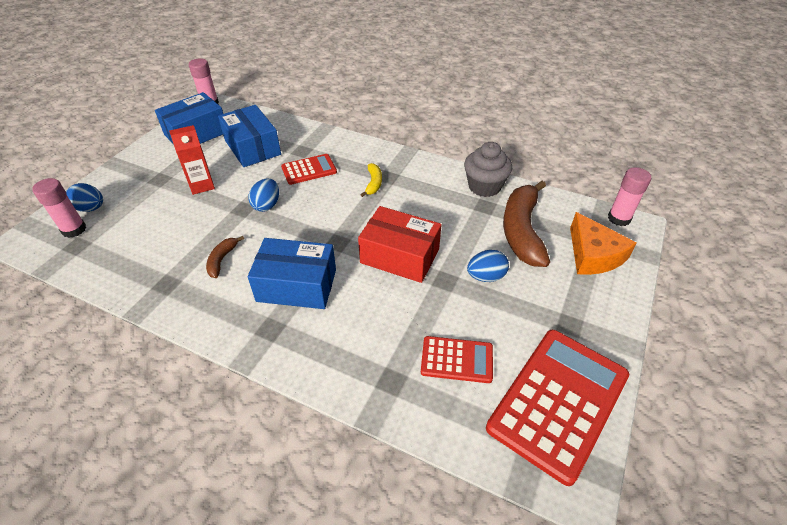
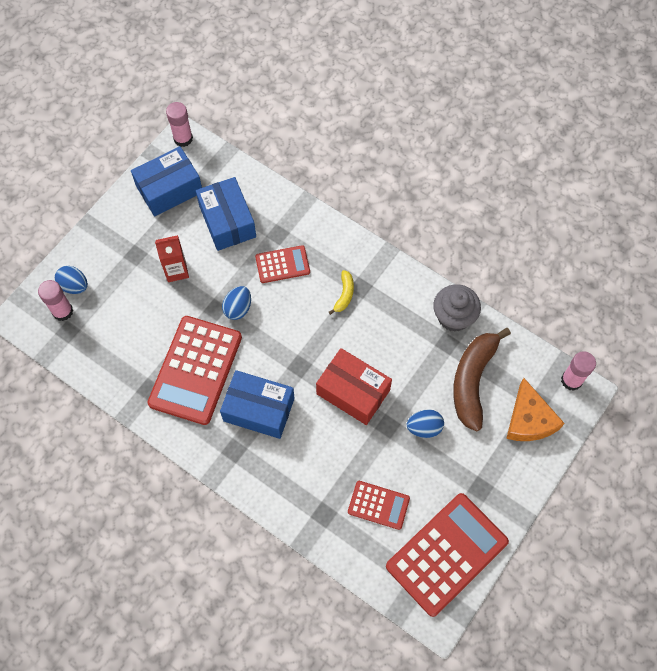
camera: 10 degrees right, 20 degrees up
(222, 260) = (195, 370): brown banana -> red calculator

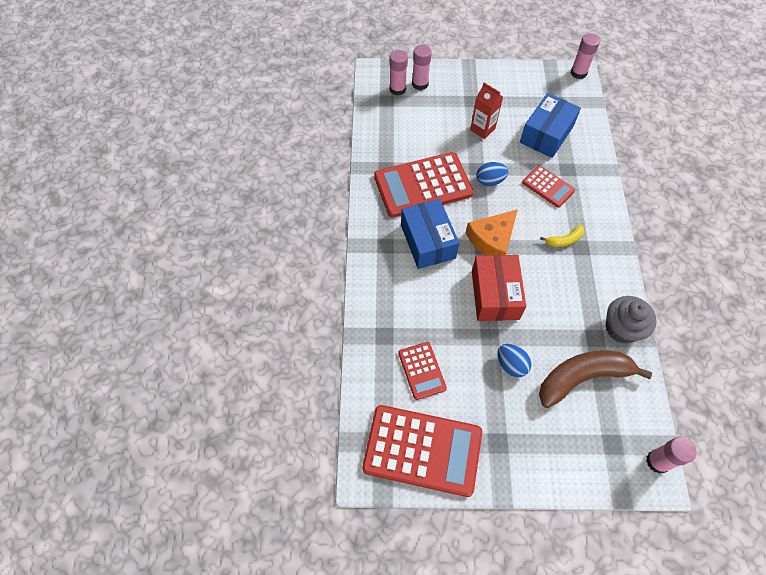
camera: 55 degrees right, 5 degrees down
(74, 286) = (420, 84): blue egg -> pink glue stick
(169, 189) = (535, 89): blue box -> none
(529, 420) = (590, 446): orange cheese -> orange cheese (492, 239)

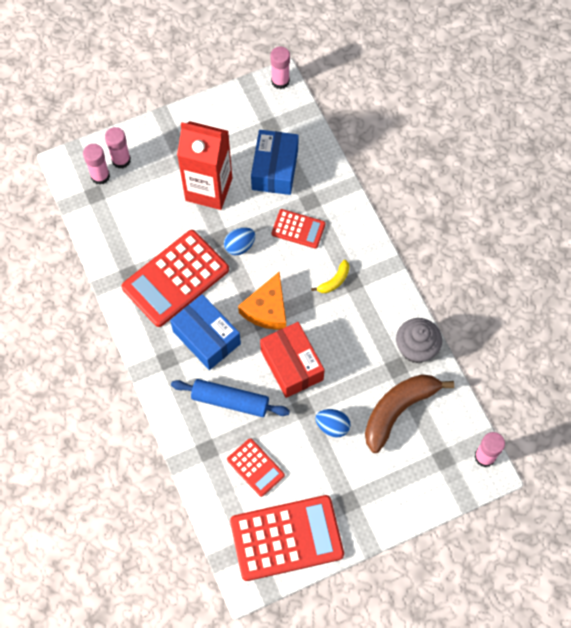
camera: 25 degrees left, 5 degrees up
(425, 302) = (230, 401): none -> blue rolling pin
(482, 129) = (209, 189): red carton -> red carton, size x1.88

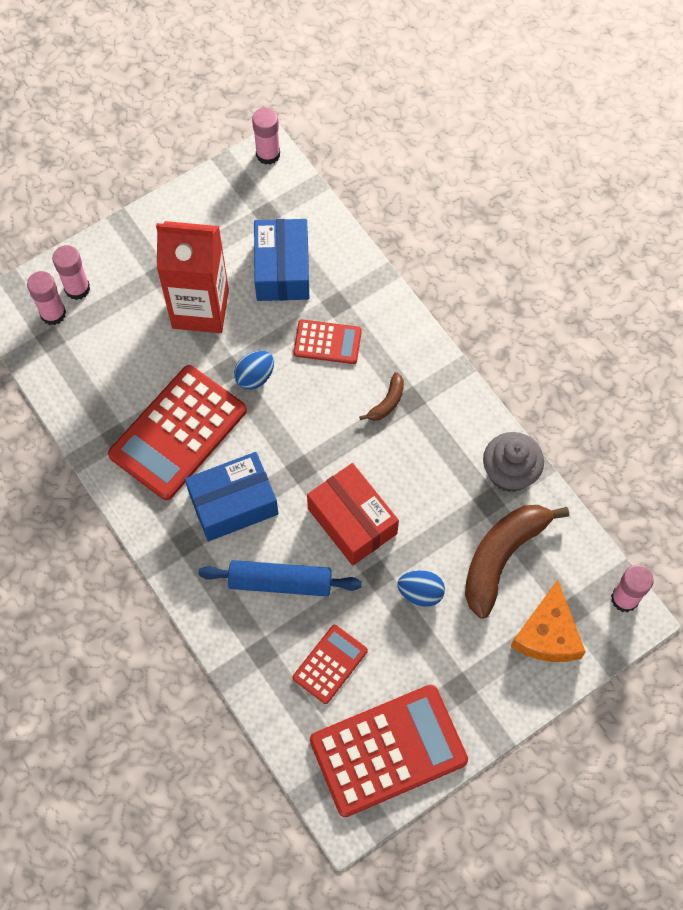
camera: 10 degrees left, 0 degrees up
(206, 337) = (233, 504): blue box -> blue box turned 60 degrees counterclockwise
(255, 467) = (330, 664): red calculator -> red calculator turned 90 degrees counterclockwise
(267, 309) = (306, 453): orange cheese -> orange cheese (548, 634)
(334, 281) = (387, 402): yellow banana -> brown banana

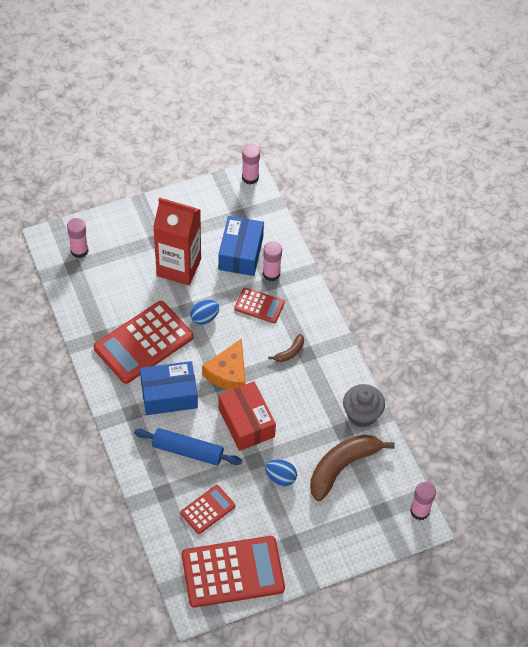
camera: 10 degrees right, 10 degrees down
(77, 288) = (99, 238): pink glue stick -> pink glue stick (271, 274)
(548, 634) = (361, 522): orange cheese -> orange cheese (228, 373)

